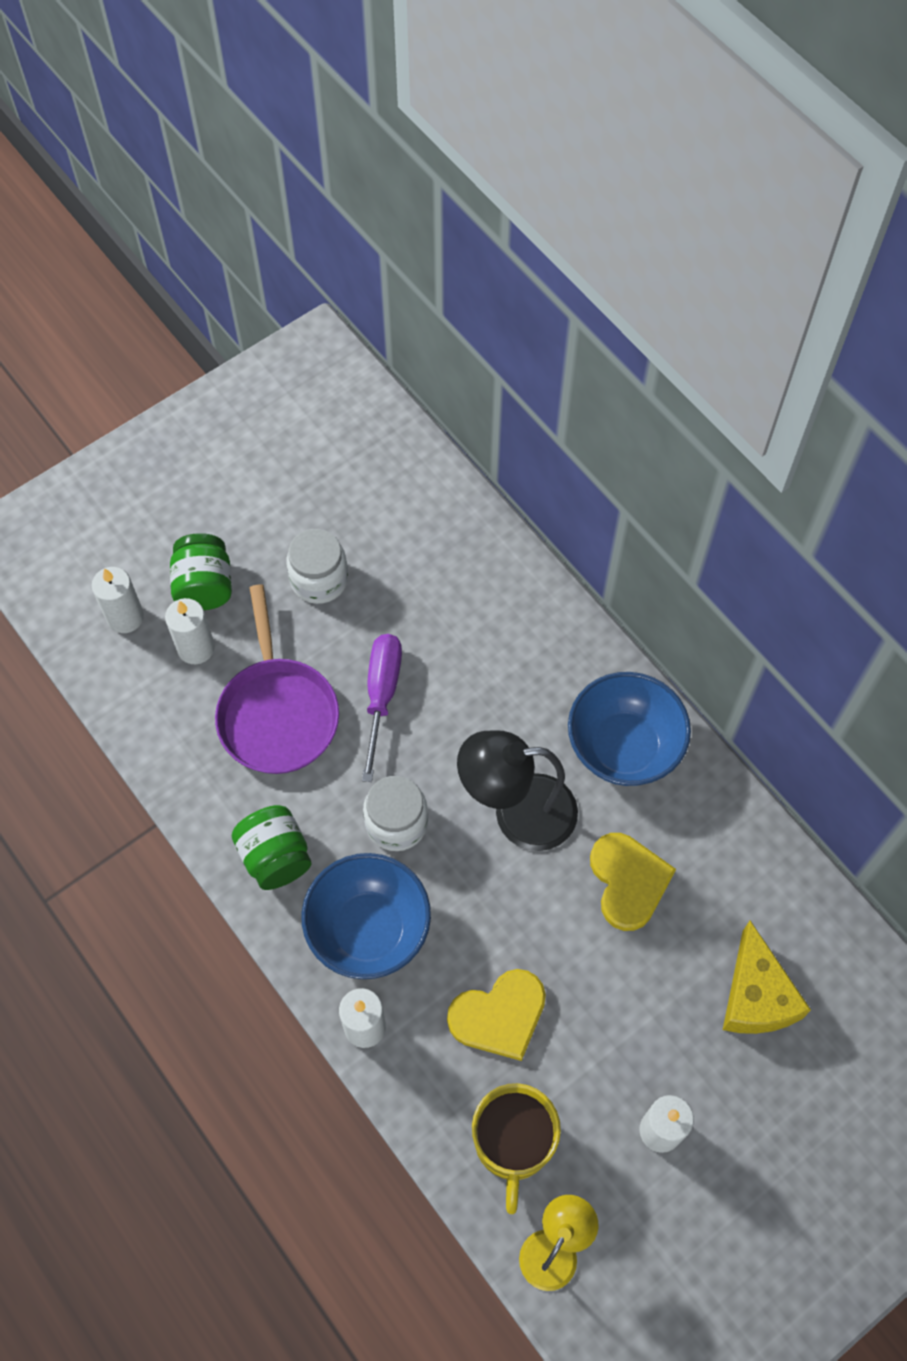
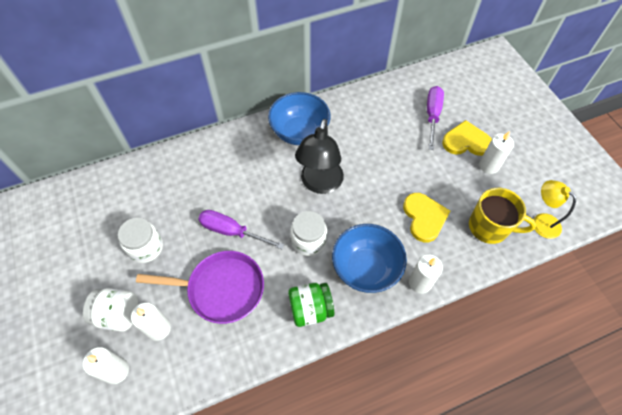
camera: 75 degrees left, 5 degrees down
(204, 586) = (118, 314): green jar -> white jar
(628, 881) = (367, 148): yellow heart -> yellow heart (466, 141)
(756, 996) = (432, 115): yellow cheese -> purple screwdriver

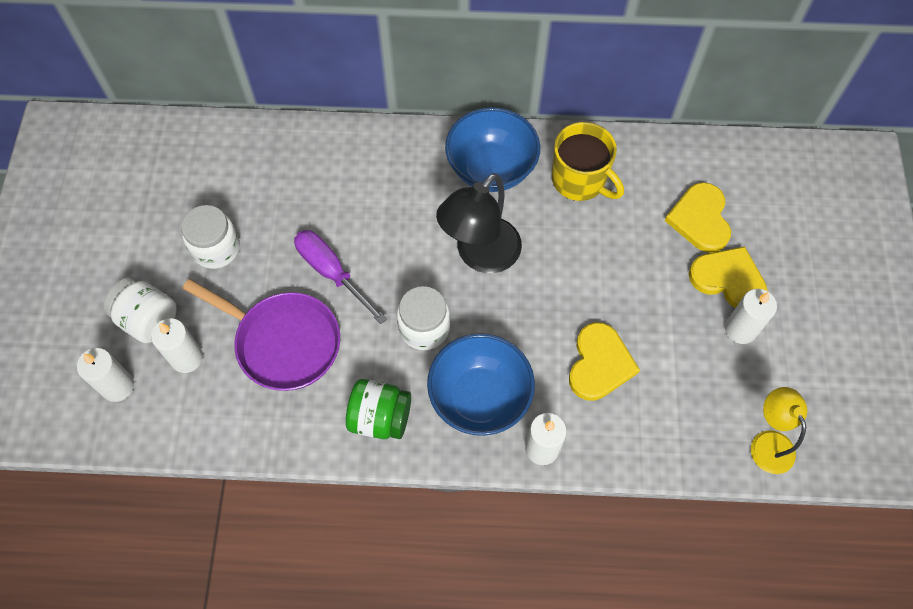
camera: 25 degrees right, 5 degrees up
(432, 115) = (700, 219): purple screwdriver -> yellow heart
(489, 227) = (686, 417): yellow mug -> yellow mug (580, 180)

